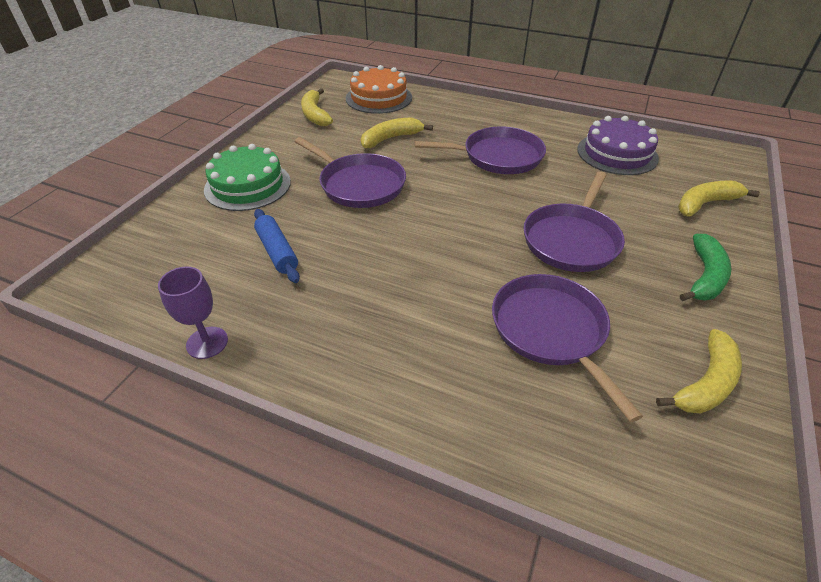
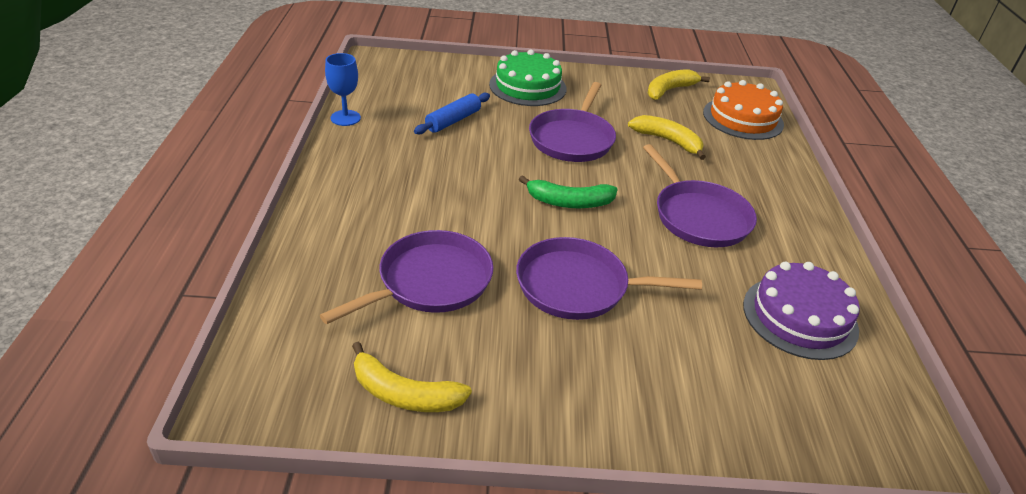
camera: 65 degrees right, 5 degrees down
(207, 342) = (345, 118): purple goblet -> blue goblet
(705, 204) = (744, 409): yellow banana -> none
(705, 276) = (578, 401): green banana -> green banana (569, 202)

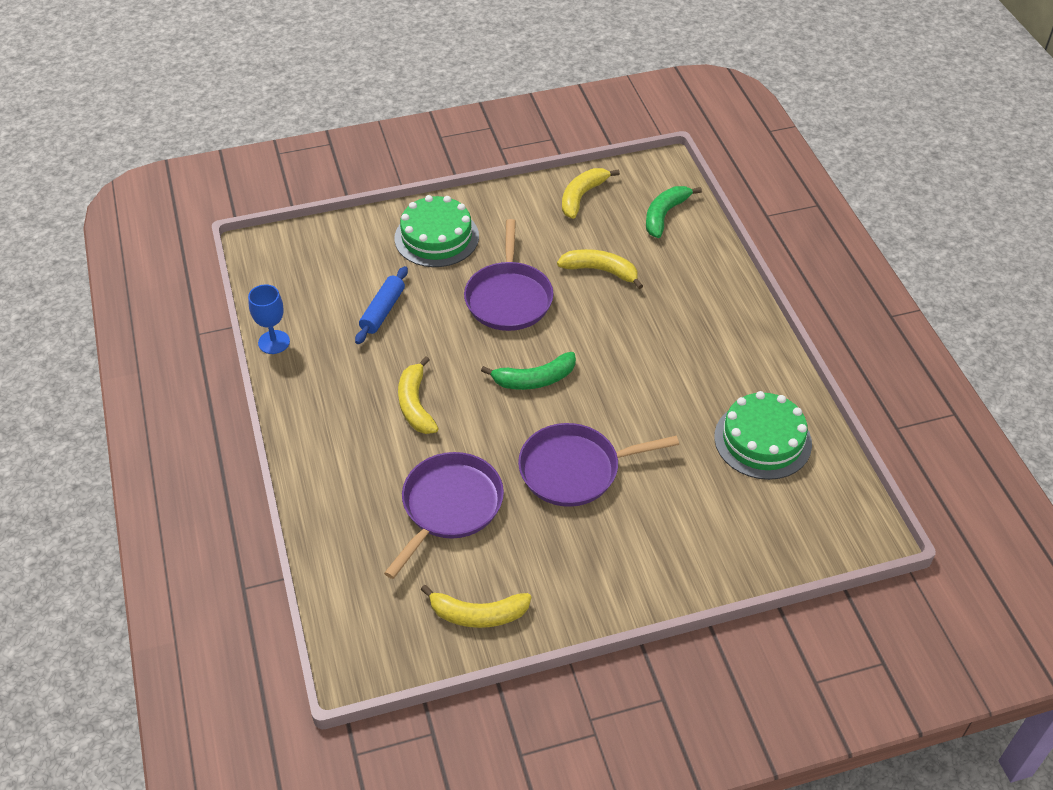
camera: 15 degrees left, 10 degrees up
(444, 191) = (415, 404): none -> yellow banana
(699, 216) = (654, 358): purple pan -> none
(743, 118) = (664, 215): orange cake -> green banana
(800, 317) = (762, 440): purple cake -> green cake

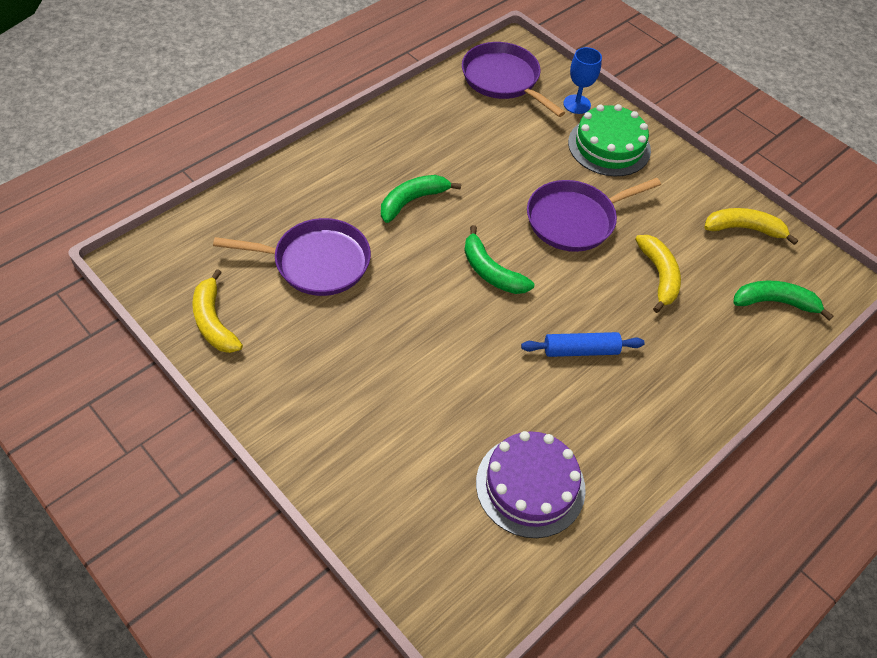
camera: 60 degrees right, 5 degrees up
(274, 342) = (423, 93): blue goblet -> blue goblet (577, 104)
(382, 311) = (500, 143): blue rolling pin -> blue rolling pin (580, 350)
(415, 404) = (412, 201): yellow banana -> green banana
(574, 470) = (404, 337): purple pan -> purple pan (503, 79)
(762, 440) = (530, 485): green cake -> purple cake

